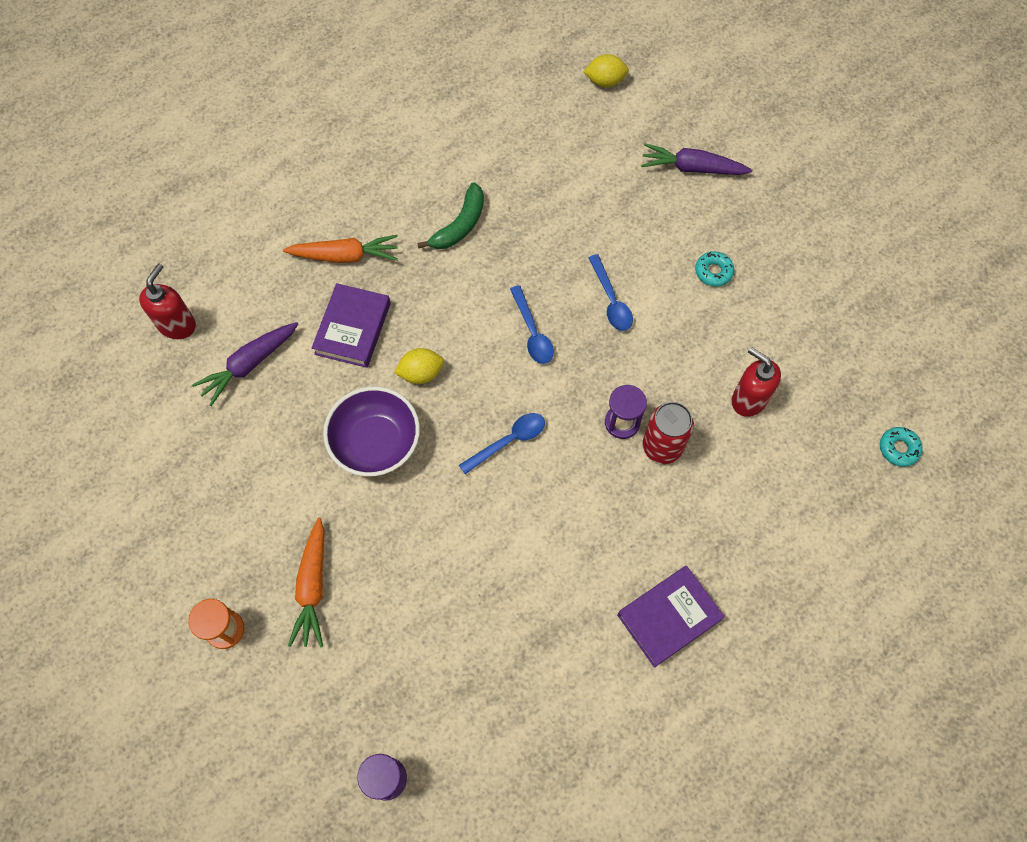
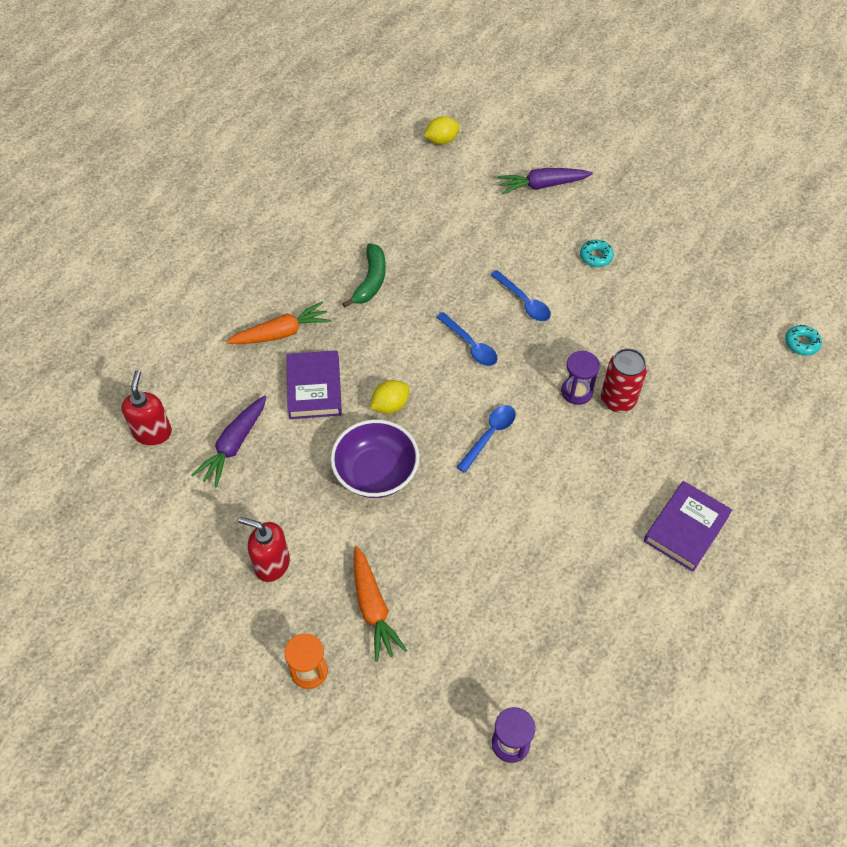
camera: 20 degrees left, 10 degrees down
(748, 399) = (669, 343): red soap dispenser -> red soap dispenser (272, 564)

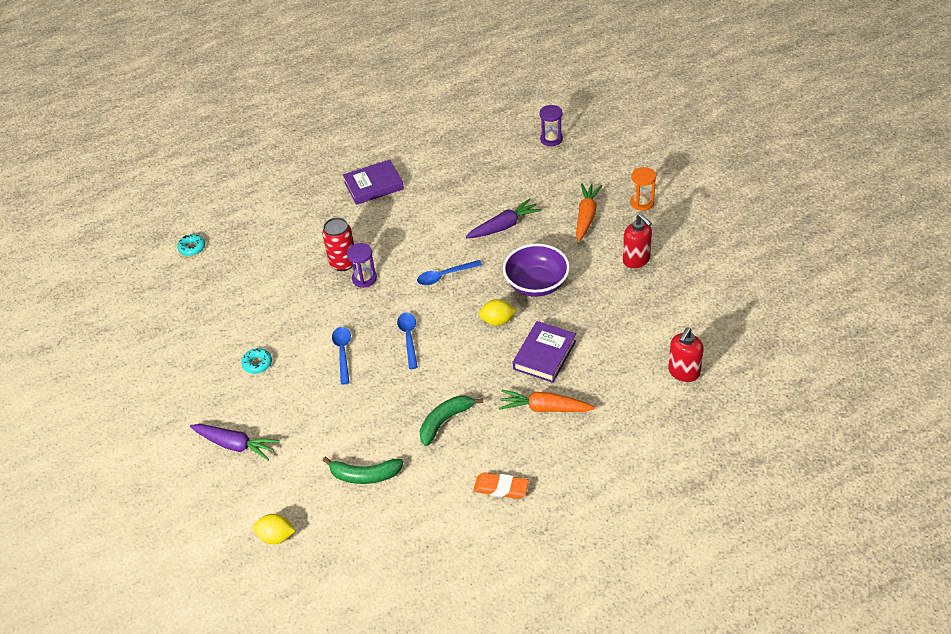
camera: 145 degrees left, 10 degrees down
(234, 445) = (626, 339): purple carrot -> purple carrot (503, 226)
(280, 247) = (501, 488): none -> orange eraser
(408, 209) = (365, 475): none -> green banana

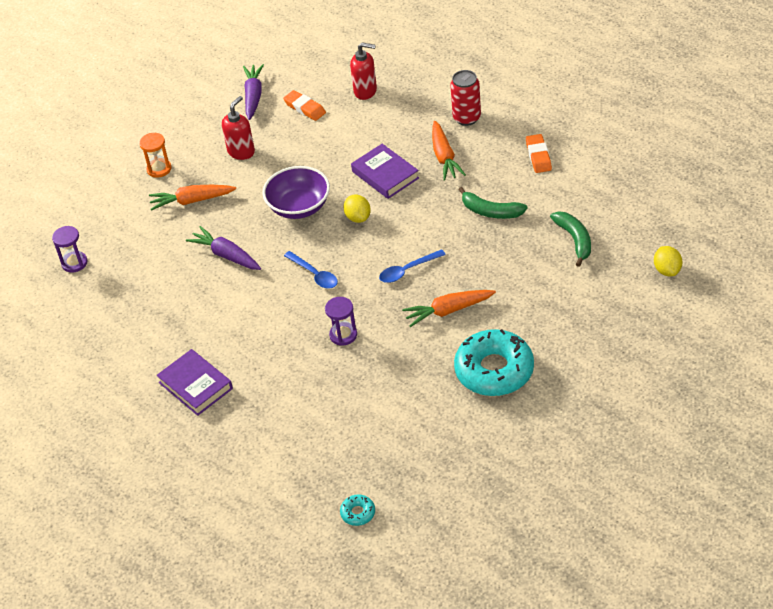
camera: 110 degrees left, 0 degrees up
(235, 445) = (595, 342): purple carrot -> purple carrot (253, 96)
(257, 364) = (494, 370): turquoise donut -> turquoise donut, size x2.40
(343, 263) = (328, 361): red can -> red can (467, 118)
(343, 353) = (448, 311): blue spoon -> orange carrot
(544, 355) = (385, 175): purple book -> purple book turned 45 degrees clockwise
(679, 318) = (305, 108): none -> orange eraser

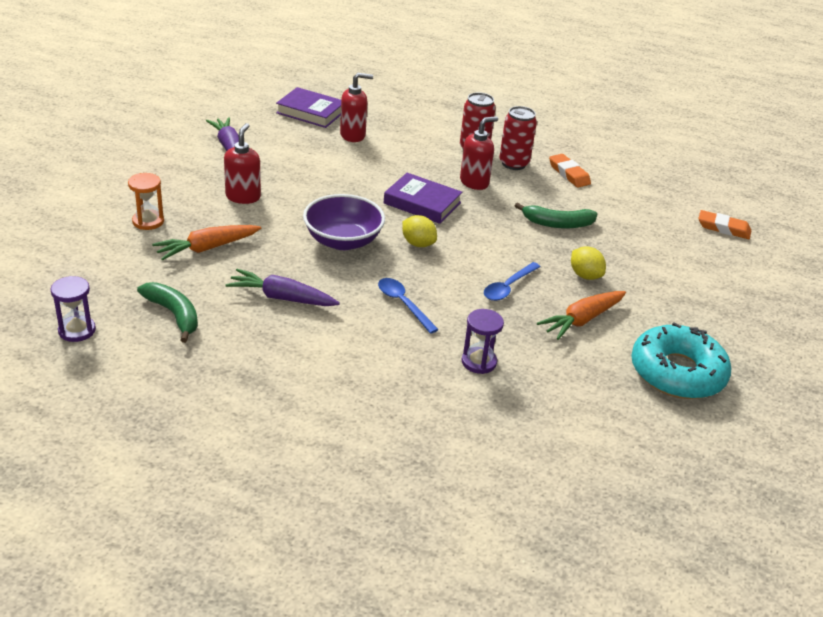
camera: 30 degrees left, 10 degrees down
(195, 385) = (322, 450): purple book -> purple book (311, 112)
(305, 108) = (294, 153): orange eraser -> orange eraser (723, 228)
(314, 274) = (403, 304): blue spoon -> blue spoon turned 150 degrees counterclockwise
(358, 513) = (640, 571): turquoise donut -> none
(444, 157) = (474, 182): orange carrot -> red soap dispenser
(493, 138) = (513, 163): none -> red can
(575, 240) = (661, 239): green banana -> green banana (174, 314)
(667, 270) = (770, 255): yellow lemon -> yellow lemon (585, 275)

